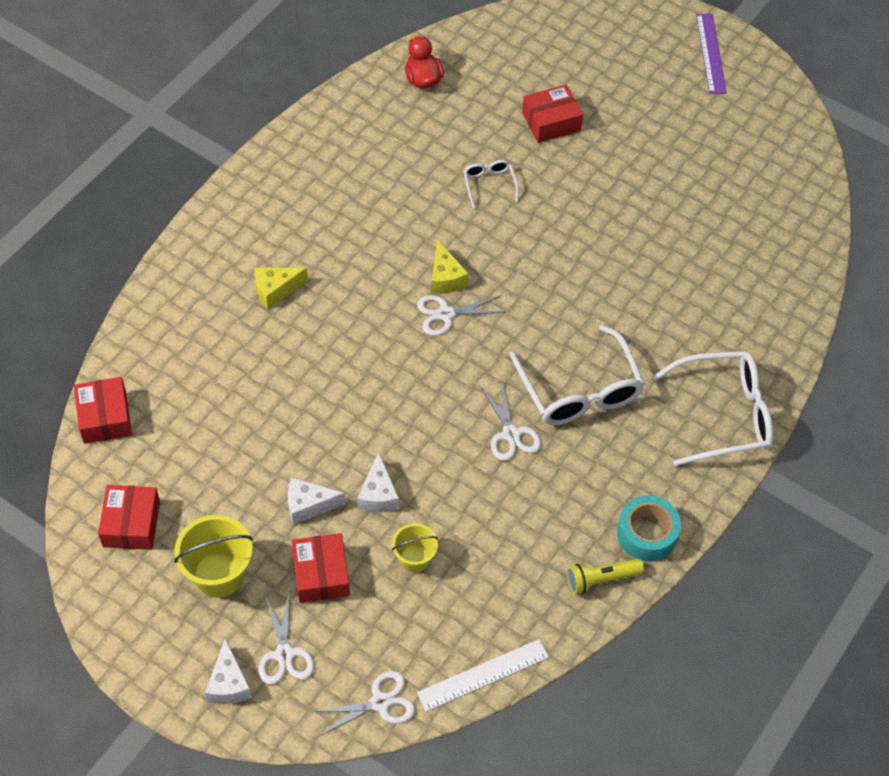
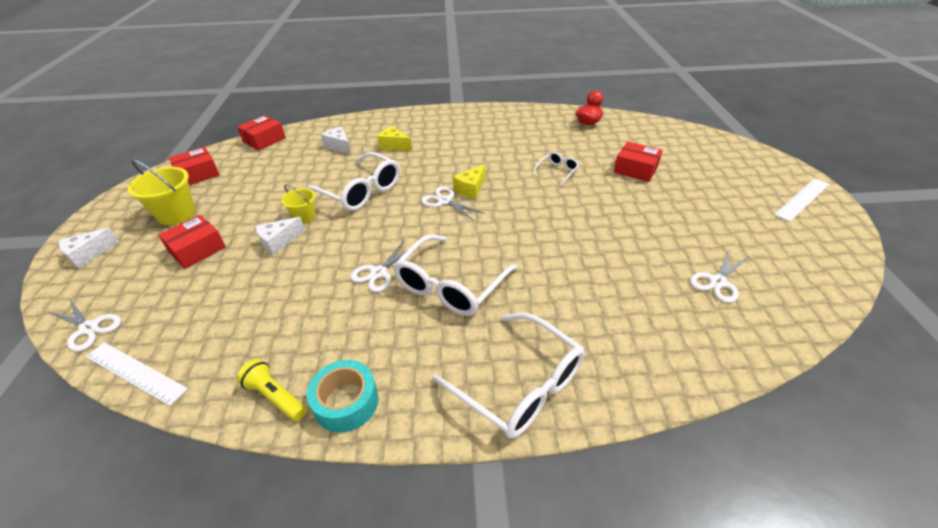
camera: 55 degrees right, 15 degrees down
(284, 654) = (121, 265): white scissors -> white scissors (717, 282)
(309, 505) = (250, 221): white cheese -> white cheese (339, 146)
(349, 377) = (360, 191): none -> white glasses
(414, 558) = (234, 282): yellow bucket -> yellow bucket (304, 217)
(711, 53) = (802, 199): purple ruler -> white ruler

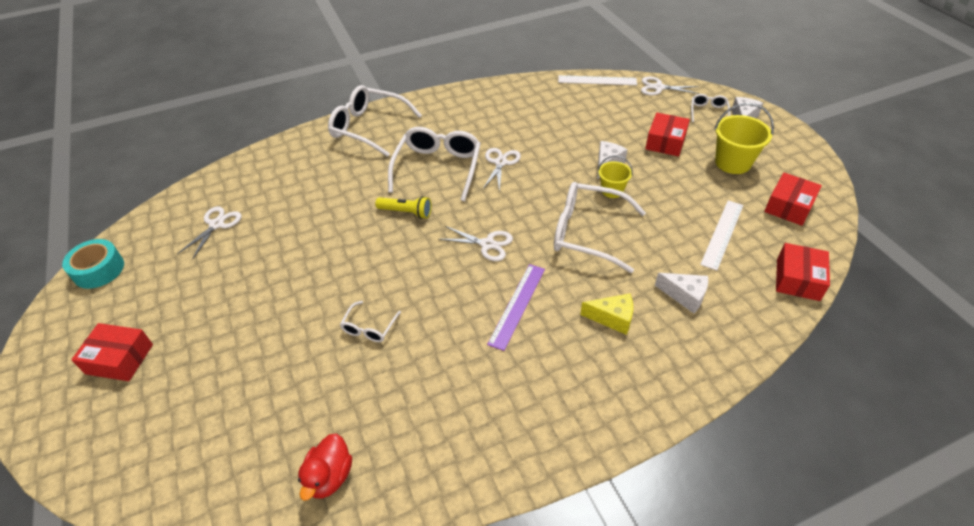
camera: 160 degrees right, 5 degrees up
(103, 272) = (708, 112): none -> white glasses
(275, 396) = (506, 91): yellow flashlight -> yellow flashlight (406, 212)
(346, 402) = (465, 98): turquoise tape -> turquoise tape (99, 270)
(448, 162) = (517, 305): none -> purple ruler
(471, 189) = (467, 269): yellow cheese -> none
(635, 169) = (263, 361): red box -> red box (119, 359)
(802, 199) = (63, 359): white ruler -> white ruler (722, 234)

